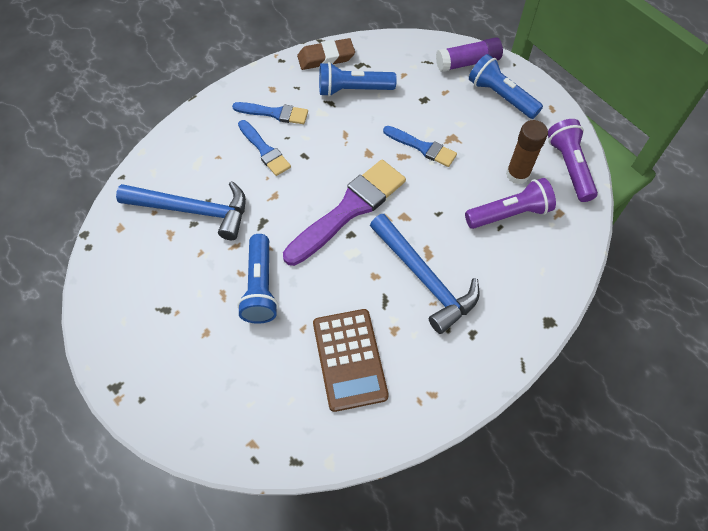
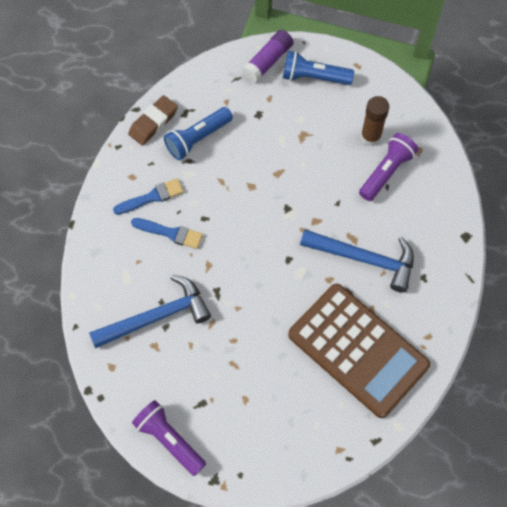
camera: 35 degrees left, 5 degrees up
(260, 287) = (256, 341): blue flashlight -> none
(349, 209) = (272, 241): purple brush -> none
(349, 359) = (358, 350): brown calculator -> brown calculator, size x1.59
(422, 147) = (287, 156): blue brush -> none
(569, 167) = (401, 108): purple flashlight -> purple flashlight (169, 440)

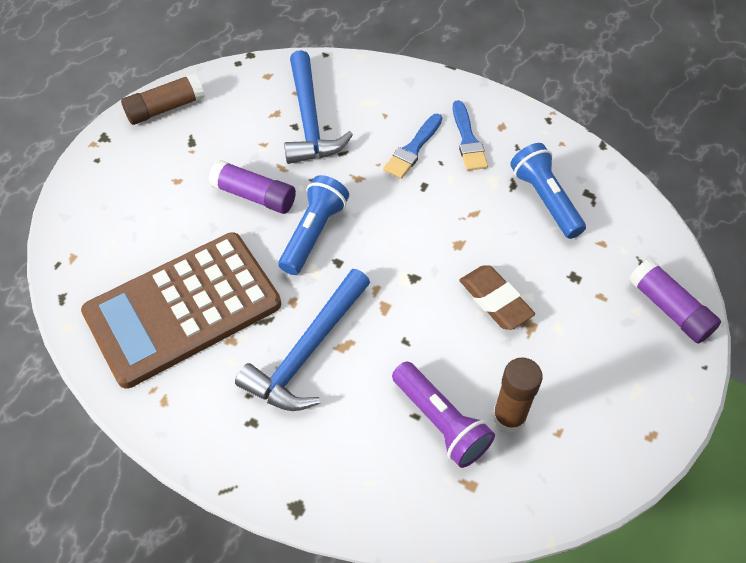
camera: 105 degrees right, 10 degrees down
(153, 122) = (578, 158): brown eraser -> brown eraser (495, 300)
(169, 440) = (165, 108): purple flashlight -> brown glue stick
(245, 334) = (254, 196): none -> purple glue stick
(313, 77) = (633, 364): blue flashlight -> blue flashlight (313, 233)

